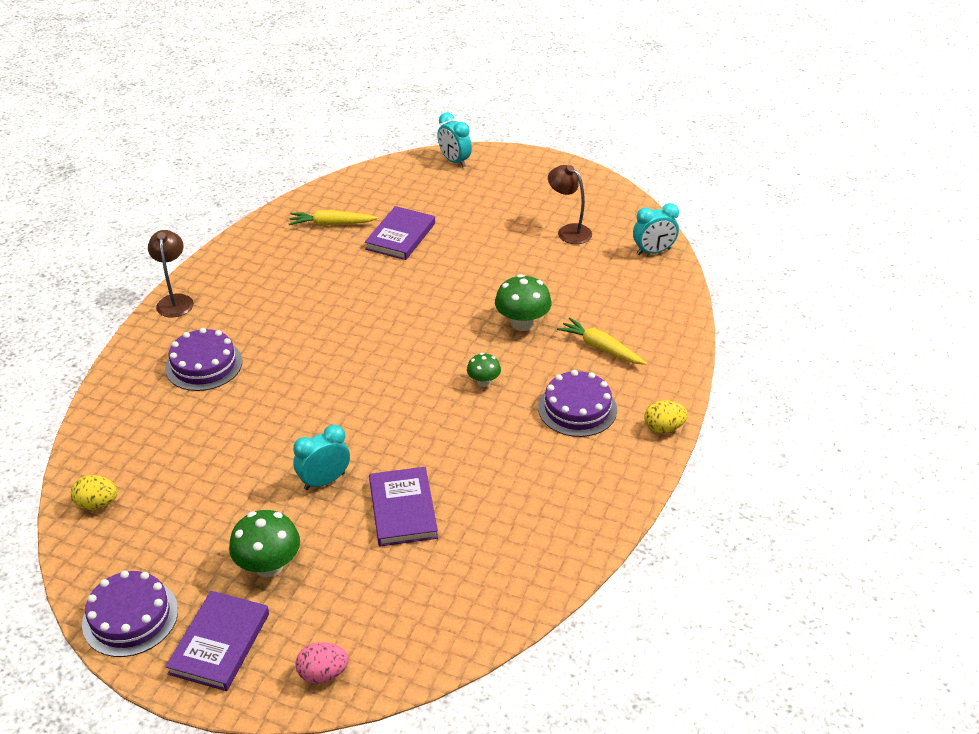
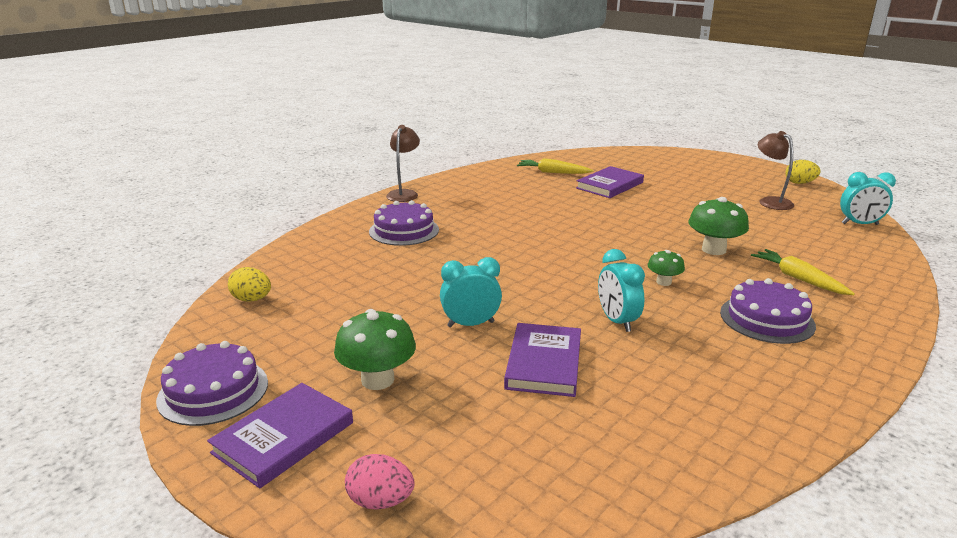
camera: 20 degrees right, 15 degrees down
(454, 161) = (670, 154): turquoise clock -> turquoise clock (617, 321)
(663, 428) = (876, 353): yellow egg -> yellow egg (799, 183)

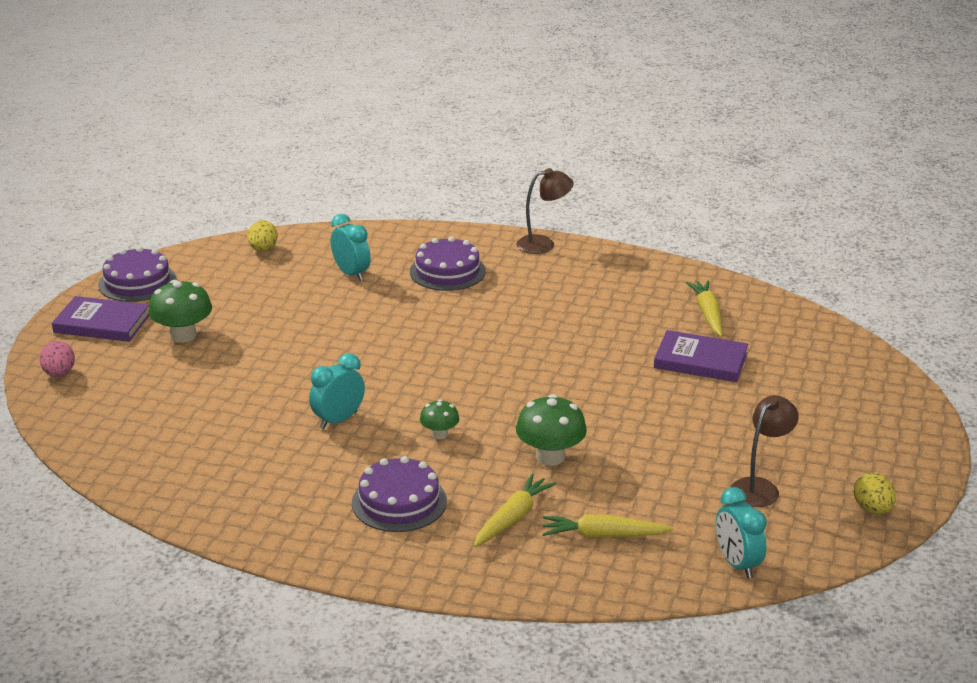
camera: 65 degrees right, 5 degrees up
(470, 324) = (286, 352): turquoise clock -> turquoise clock (351, 274)
(544, 363) = (246, 397): purple book -> none
(824, 254) = (603, 535): none -> yellow carrot

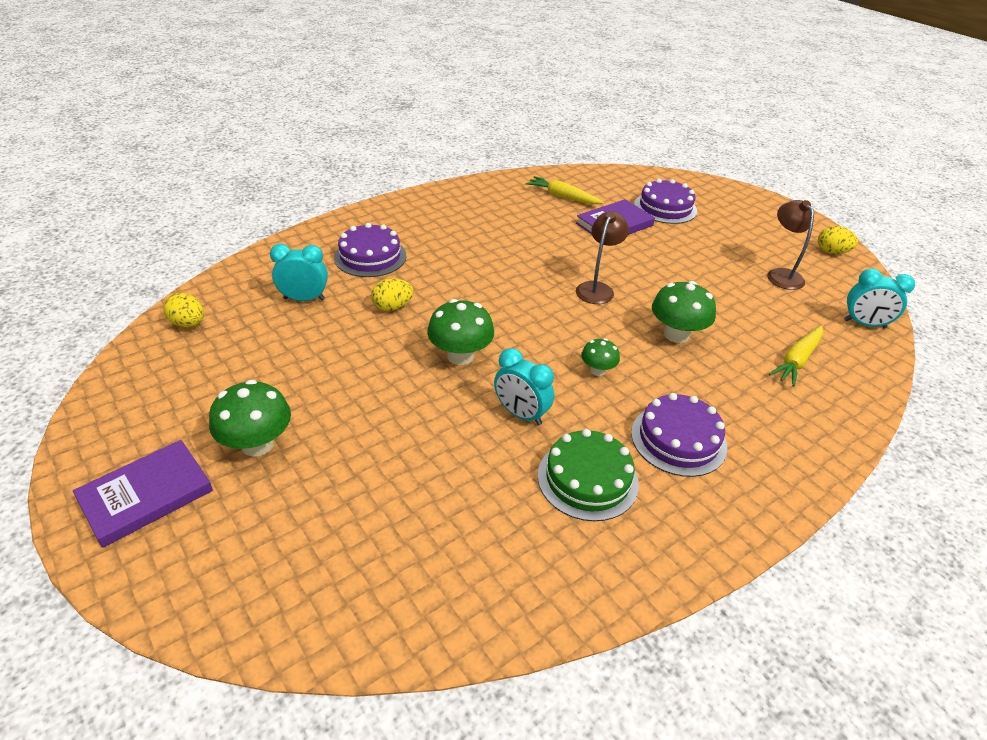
camera: 55 degrees left, 10 degrees up
(59, 374) = (196, 584): pink egg -> none
(137, 282) = (109, 429): purple cake -> purple cake (665, 207)
(302, 475) = (587, 479): none -> green cake
(338, 420) = (521, 414): turquoise clock -> turquoise clock turned 45 degrees counterclockwise
(373, 367) = (460, 356): none -> green mushroom
(394, 312) = (392, 307): none -> yellow egg
(513, 518) = (746, 391): yellow carrot -> none
(543, 244) = (394, 205): brown lamp -> brown lamp (597, 288)

